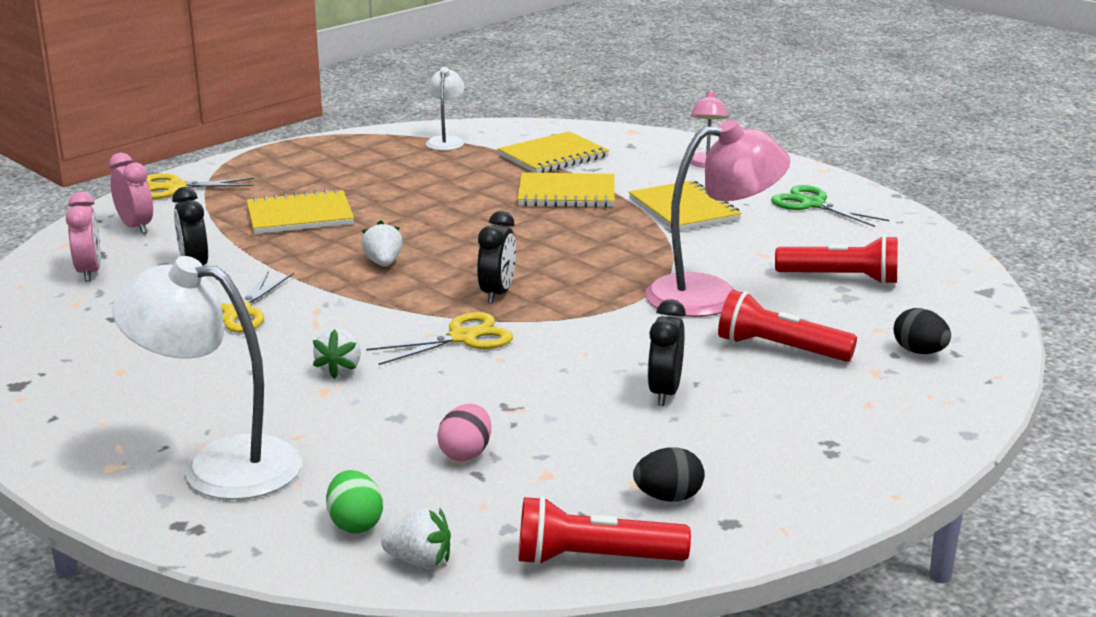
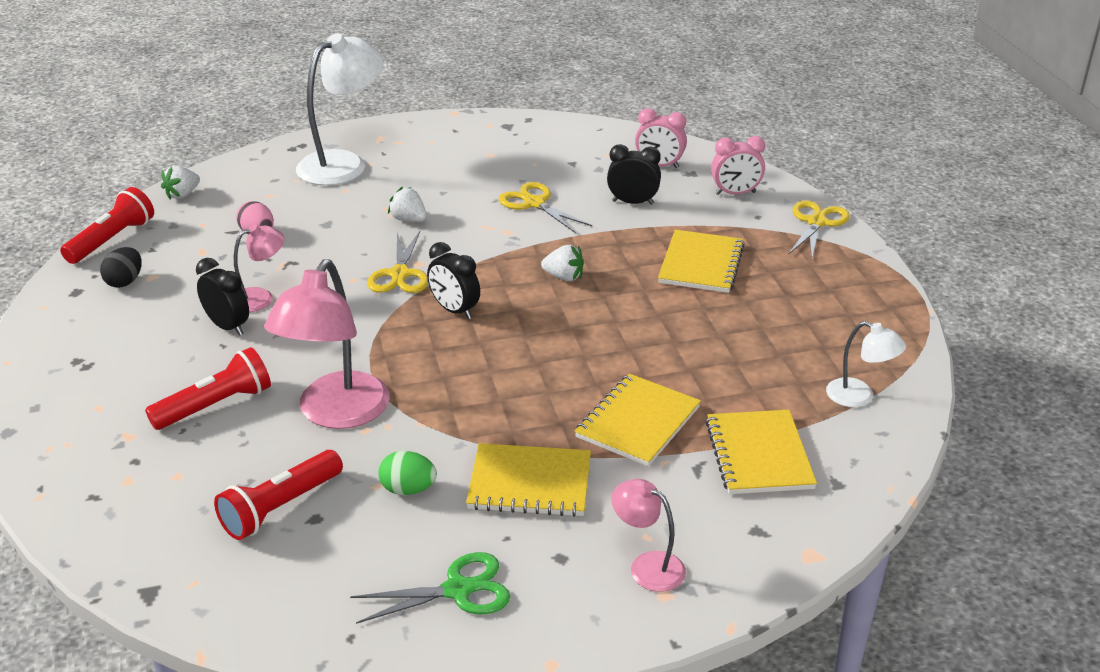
camera: 120 degrees right, 10 degrees up
(355, 524) = (237, 186): green egg -> green egg (408, 489)
(593, 396) = (260, 298): none -> pink lamp
(919, 352) = (120, 477): black egg -> none

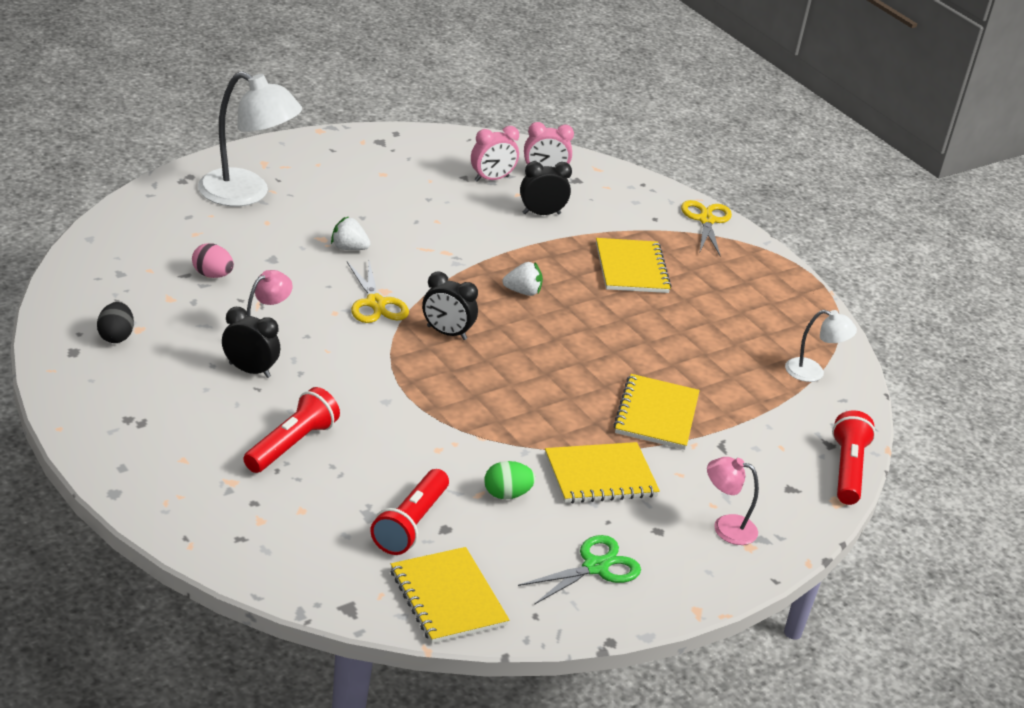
camera: 25 degrees left, 0 degrees up
(112, 240) = (69, 295): red flashlight -> red flashlight (847, 470)
(182, 195) = (106, 240): white strawberry -> none
(336, 413) = (403, 438): pink lamp -> none
(343, 163) = (246, 194): white lamp -> white lamp turned 90 degrees clockwise
(534, 203) = (454, 221): yellow scissors -> none
(735, 193) = (625, 197): pink clock -> pink clock (491, 179)
(759, 455) = (762, 429): yellow notebook -> yellow notebook (448, 598)

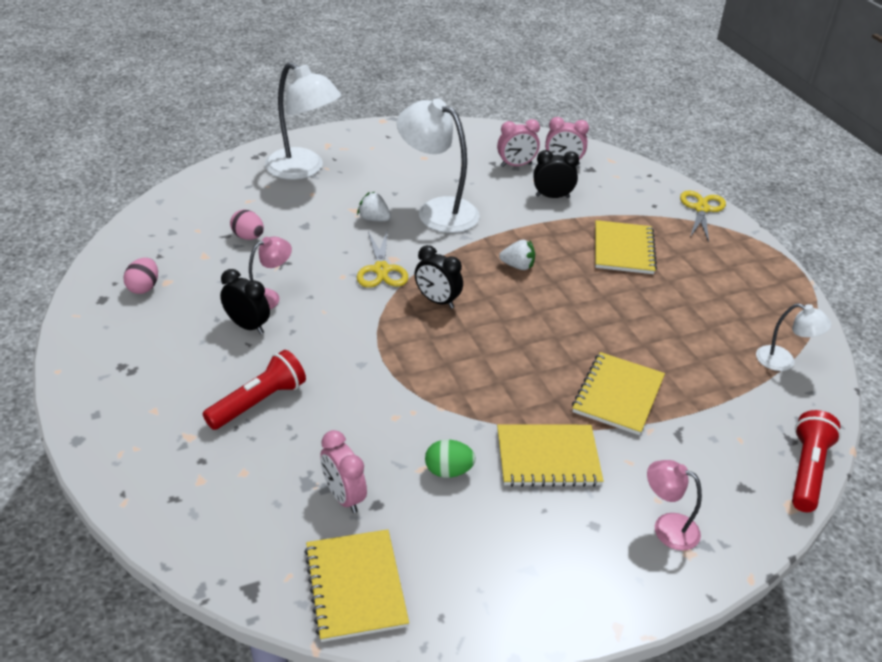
camera: 15 degrees right, 5 degrees up
(115, 336) = (144, 287): black egg -> pink egg
(410, 524) = (343, 496): red flashlight -> pink clock
(417, 235) = (437, 210): none -> white lamp
(595, 567) = (519, 563): green scissors -> none

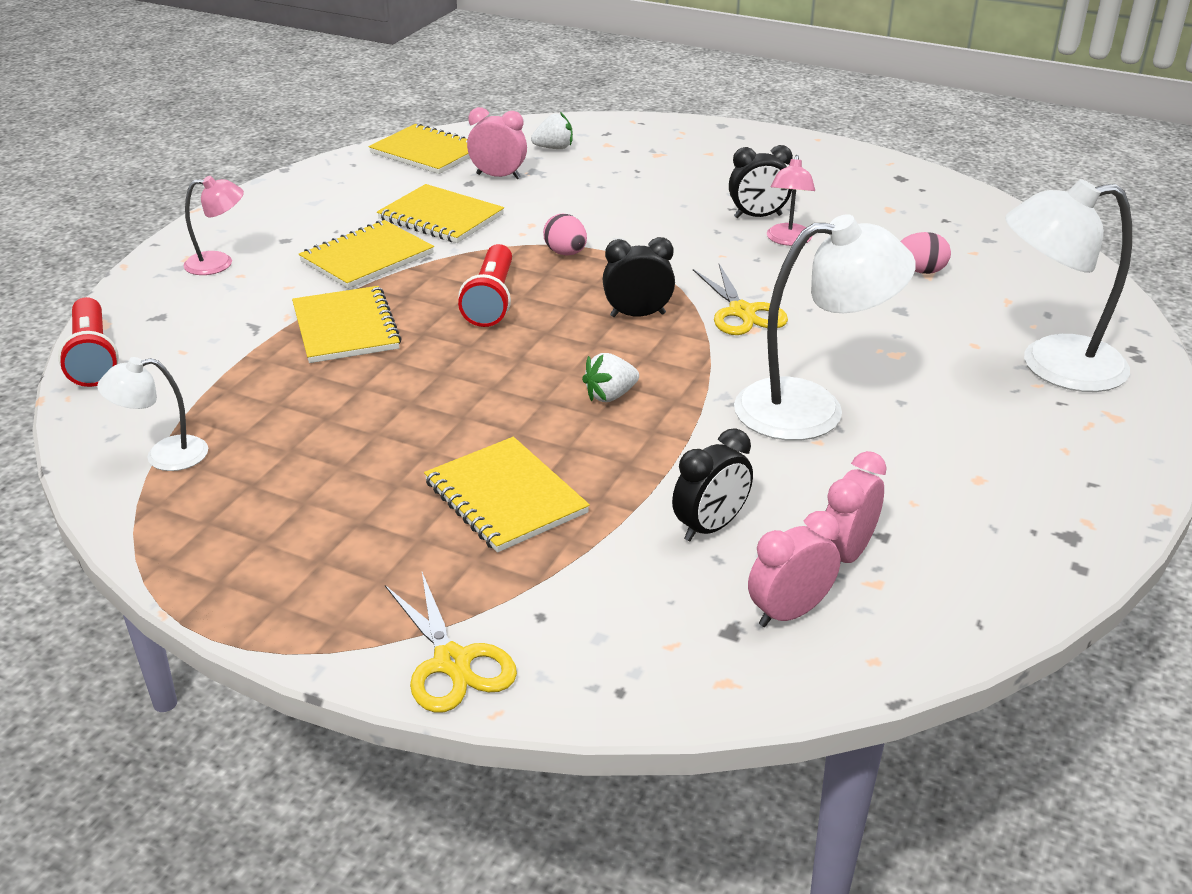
camera: 140 degrees right, 5 degrees down
(144, 287) = (894, 197): pink egg -> pink egg (566, 253)
(258, 402) = (649, 186): red flashlight -> red flashlight (491, 300)
(374, 219) = (854, 356): white strawberry -> white strawberry (554, 148)
(381, 270) = (742, 312): yellow scissors -> yellow scissors turned 150 degrees counterclockwise
(448, 471) = (441, 217): green egg -> yellow notebook

